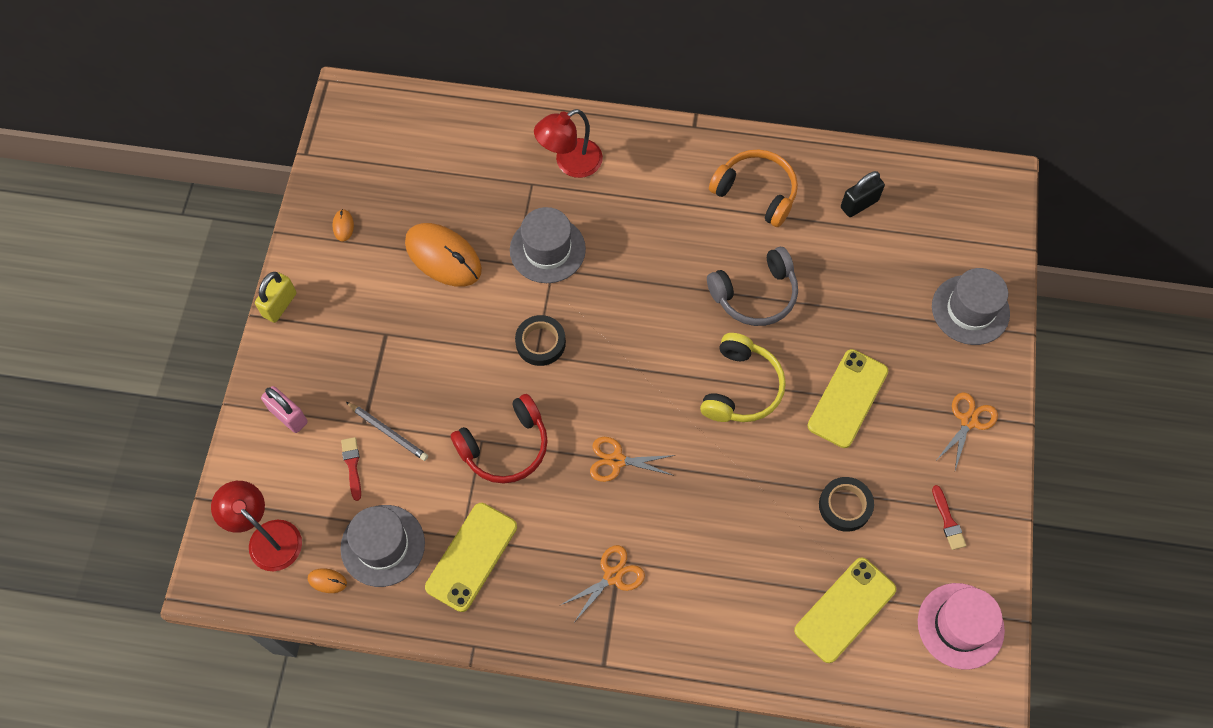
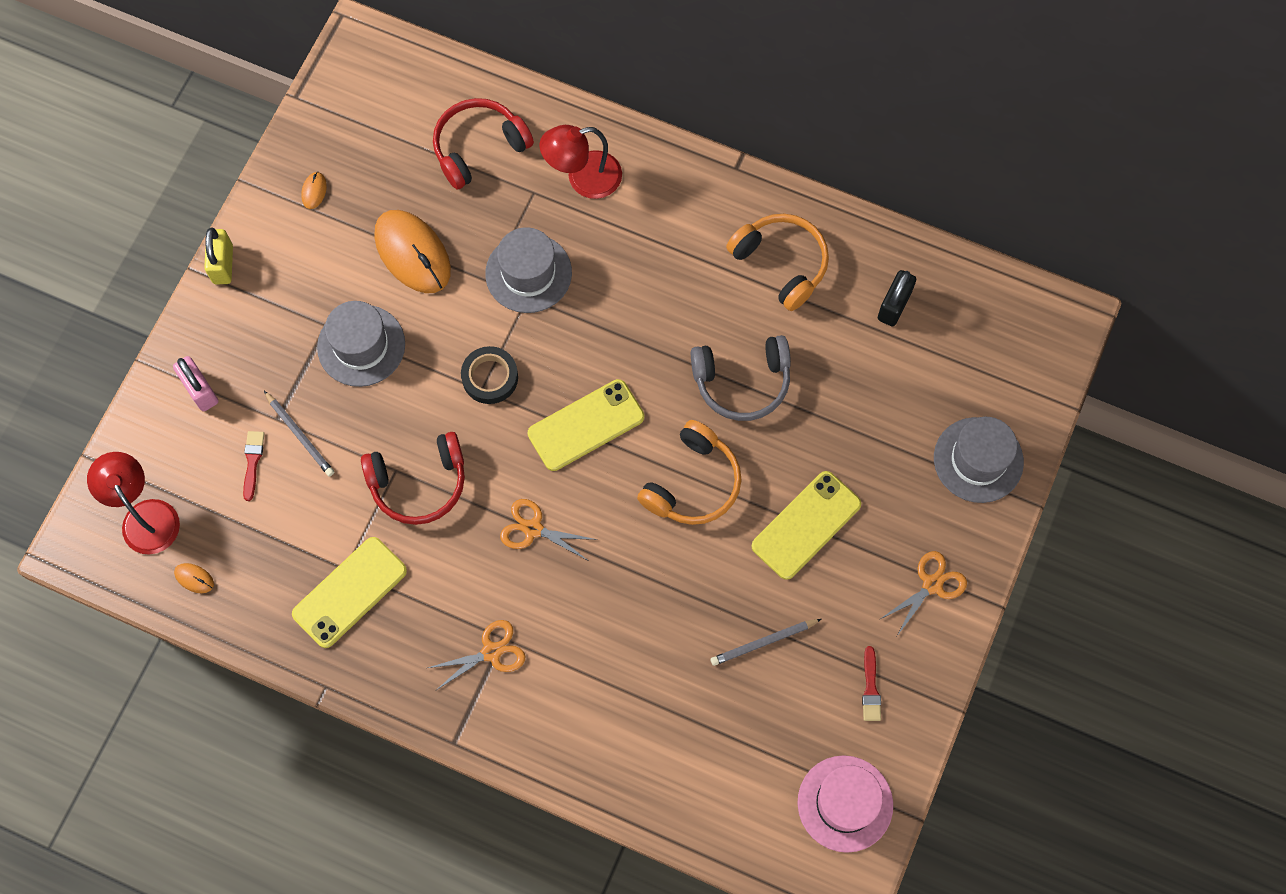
camera: 15 degrees right, 5 degrees up
(280, 305) = (223, 264): yellow padlock -> yellow padlock turned 45 degrees counterclockwise
(383, 545) = (261, 556): grey hat -> grey hat (361, 345)
(474, 159) = (479, 147): none -> red headphones
(741, 388) = (693, 483): yellow headphones -> orange headphones
(845, 506) = (763, 642): black tape -> grey pencil
(845, 609) = (726, 753): yellow phone -> yellow phone (586, 425)
(859, 204) = (894, 306): black padlock -> black padlock turned 45 degrees counterclockwise

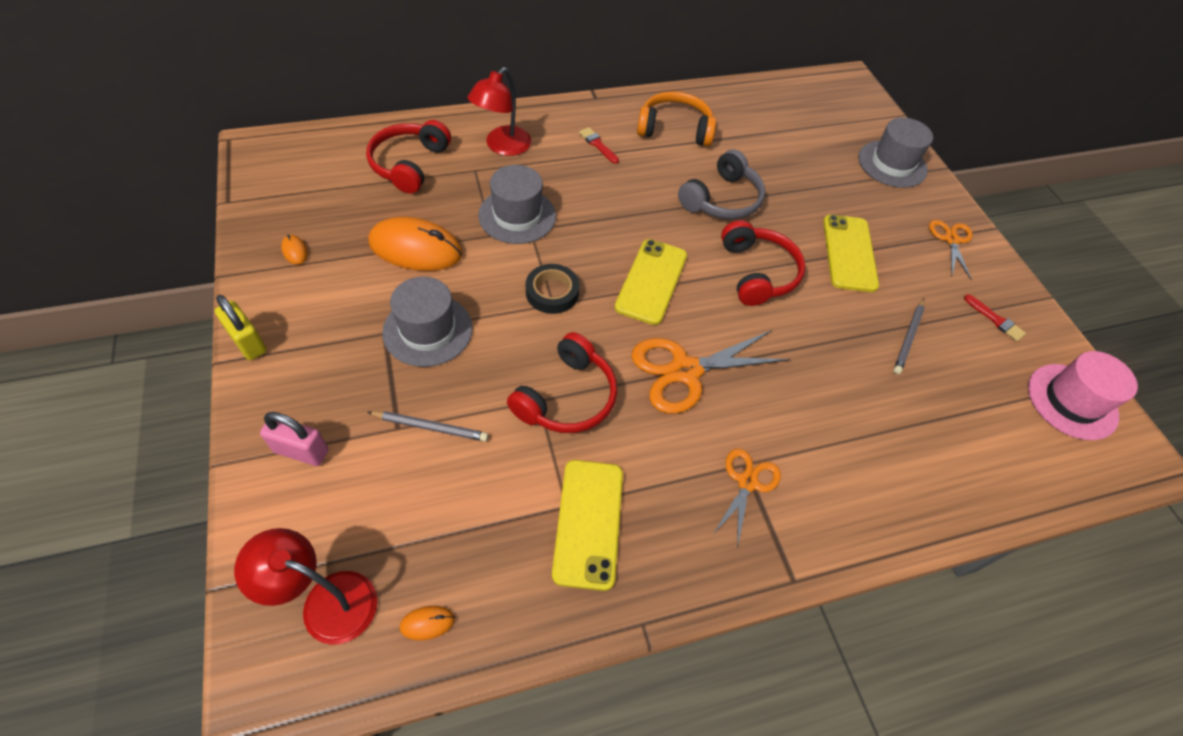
camera: 45 degrees left, 15 degrees down
(252, 462) = (403, 477): red brush -> red brush (598, 145)
(533, 529) = (685, 371): orange scissors -> orange scissors, size x1.71
(693, 483) = (757, 272): orange headphones -> red headphones
(894, 306) = (759, 117): black padlock -> none

